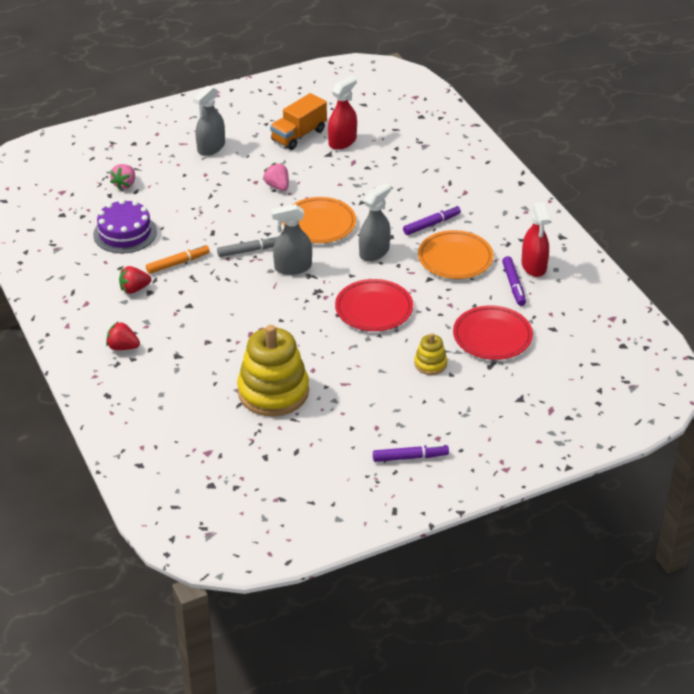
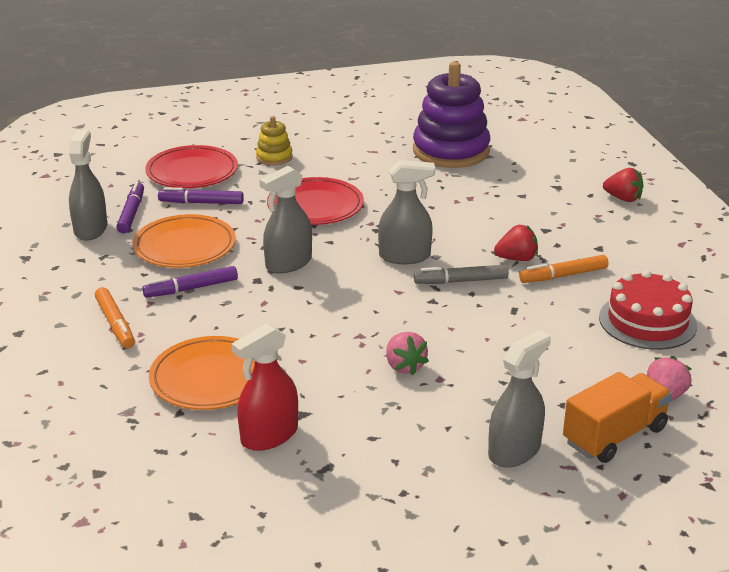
camera: 170 degrees left, 10 degrees down
(125, 233) = (647, 321): purple cake -> red cake
(134, 289) = (619, 252): red strawberry -> red strawberry (516, 259)
(273, 392) = (451, 151): yellow stacking toy -> purple stacking toy
(299, 135) = (345, 458): orange truck -> orange truck (614, 435)
(319, 224) = (353, 305): orange plate -> orange plate (210, 378)
(410, 457) = (328, 101): purple marker -> purple marker (201, 203)
(465, 194) = (115, 324): none -> orange marker
(534, 266) = (90, 229): red spray bottle -> grey spray bottle

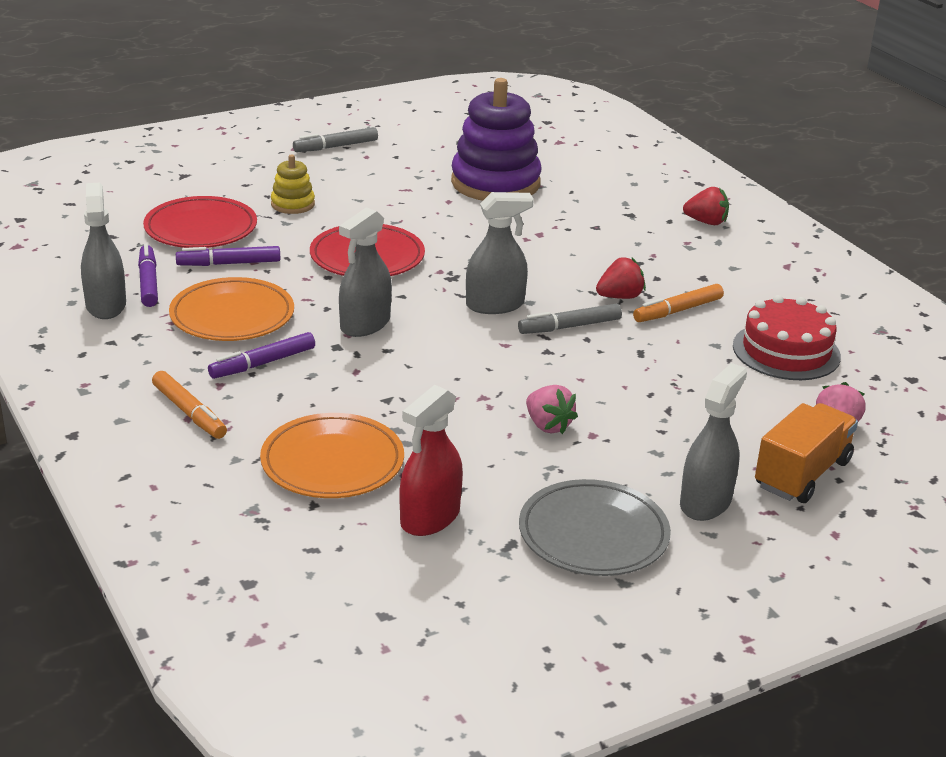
camera: 15 degrees left, 0 degrees up
(330, 111) = (336, 146): none -> grey marker
(402, 467) = (593, 534): none -> grey plate

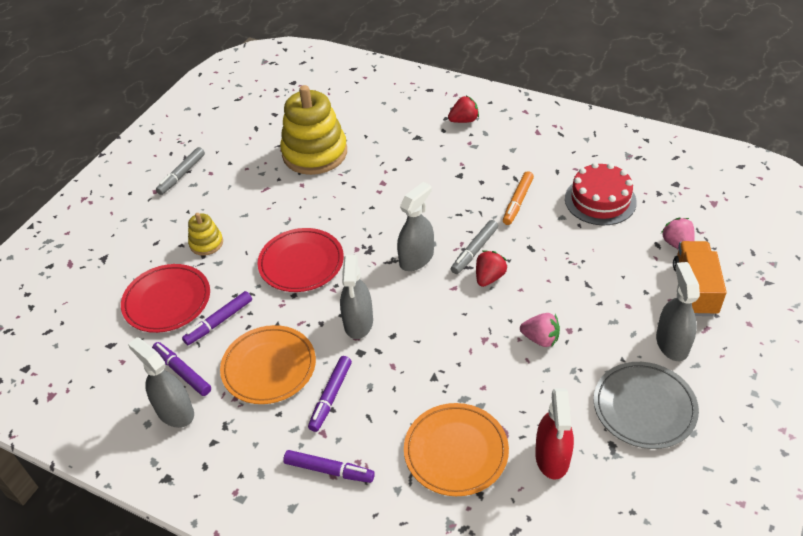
camera: 30 degrees left, 15 degrees up
(189, 413) = (329, 470): orange marker -> purple marker
(495, 183) = (315, 153): purple stacking toy -> yellow stacking toy
(620, 297) = (477, 209): red strawberry -> red strawberry (489, 277)

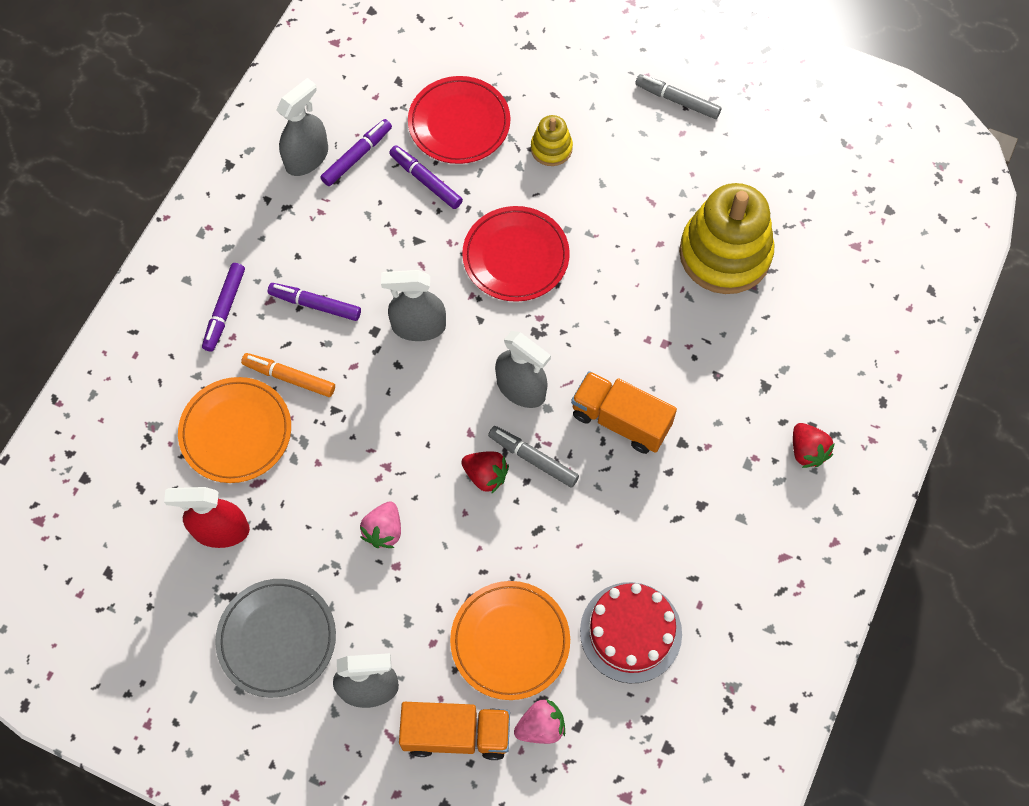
camera: 85 degrees right, 20 degrees up
(269, 367) = (358, 239): orange plate -> orange plate (510, 641)
(443, 205) = (620, 420): none -> orange truck
(517, 202) = (626, 518): orange marker -> orange marker (289, 377)

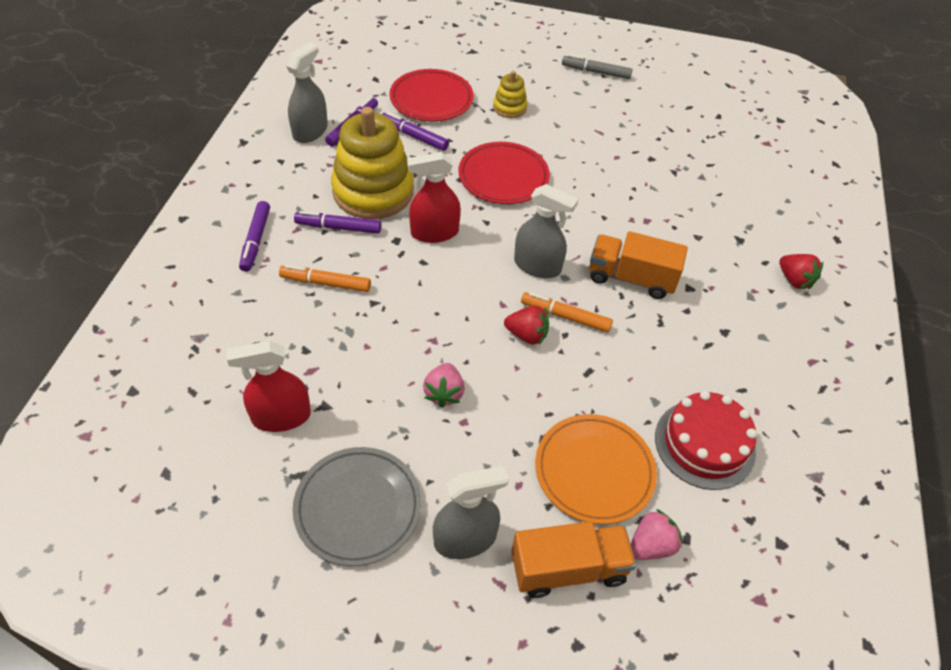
camera: 15 degrees left, 15 degrees down
(236, 432) = (282, 332): orange plate -> none
(418, 326) = (434, 232): grey spray bottle -> red spray bottle
(533, 459) = (565, 316): grey marker -> orange marker
(725, 254) = (670, 158): yellow stacking toy -> yellow stacking toy (373, 191)

